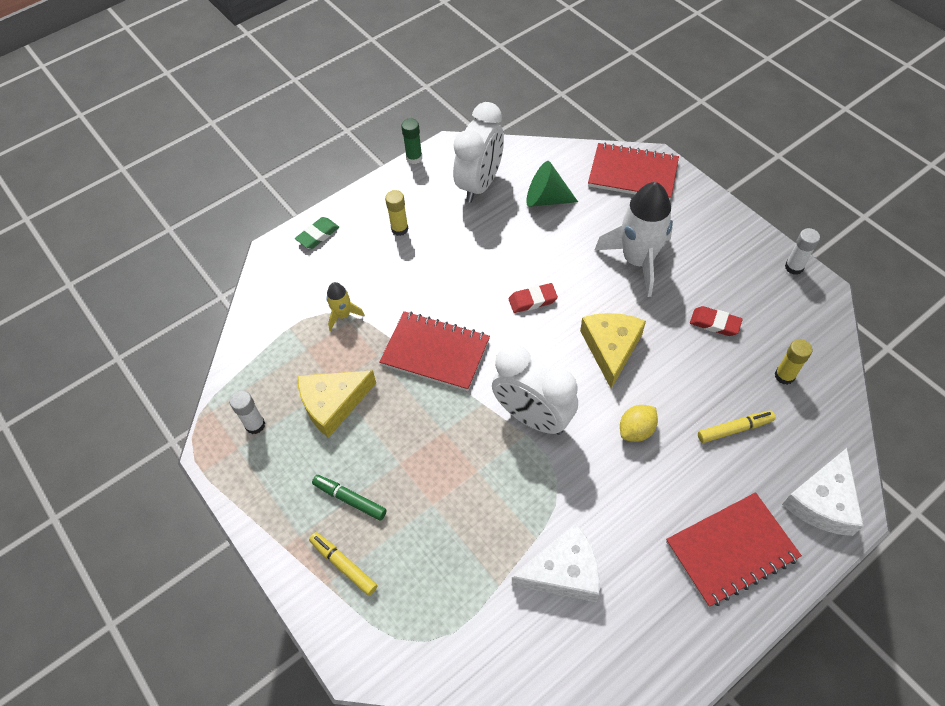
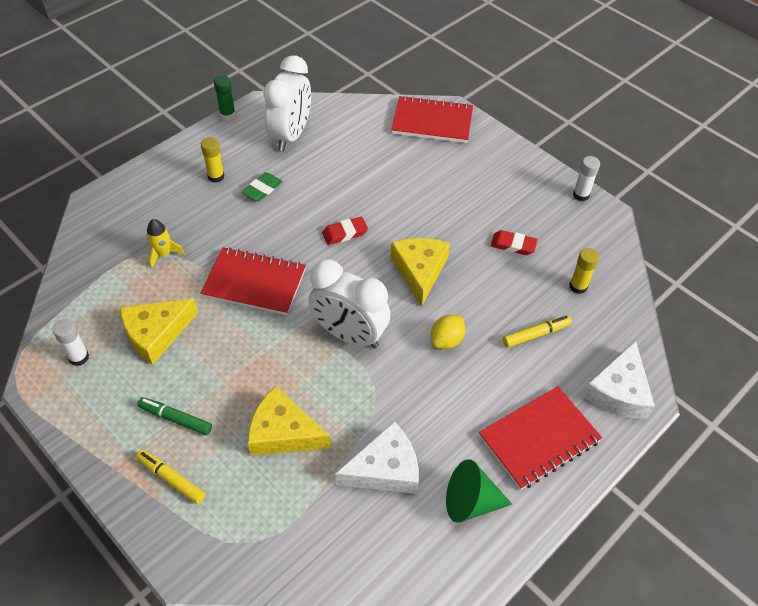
camera: 10 degrees left, 5 degrees down
(318, 235) = (136, 185): green eraser -> green eraser (262, 189)
(459, 522) = (283, 432): none -> yellow cheese
(545, 199) = (353, 146): green cone -> green cone (470, 502)
(637, 261) = (440, 195): white rocket -> none

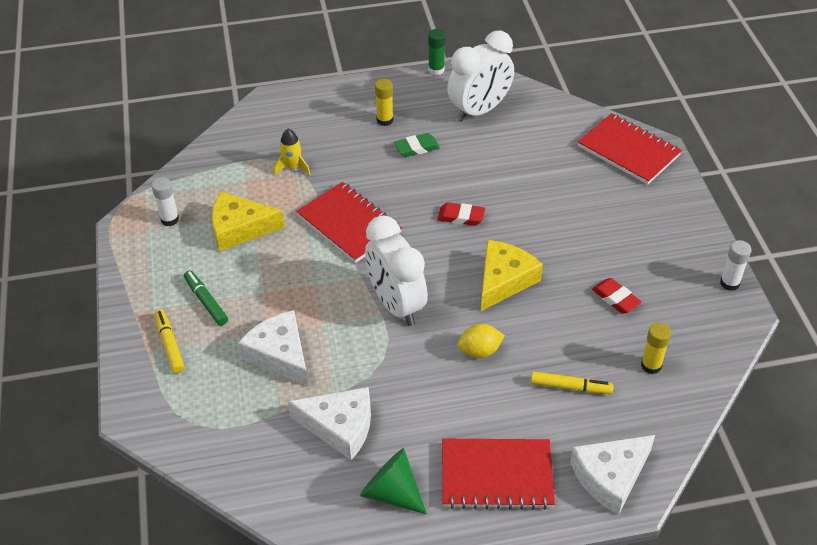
camera: 35 degrees right, 5 degrees down
(283, 432) = (280, 354): yellow cheese -> white cheese

